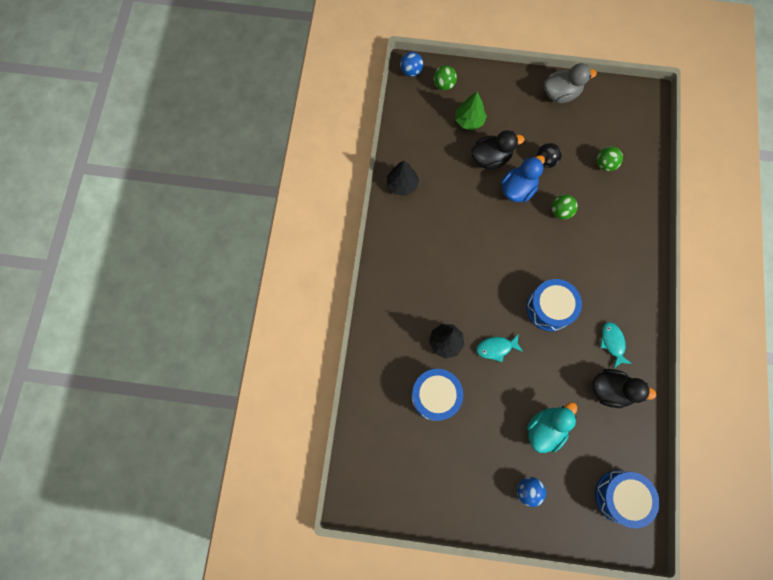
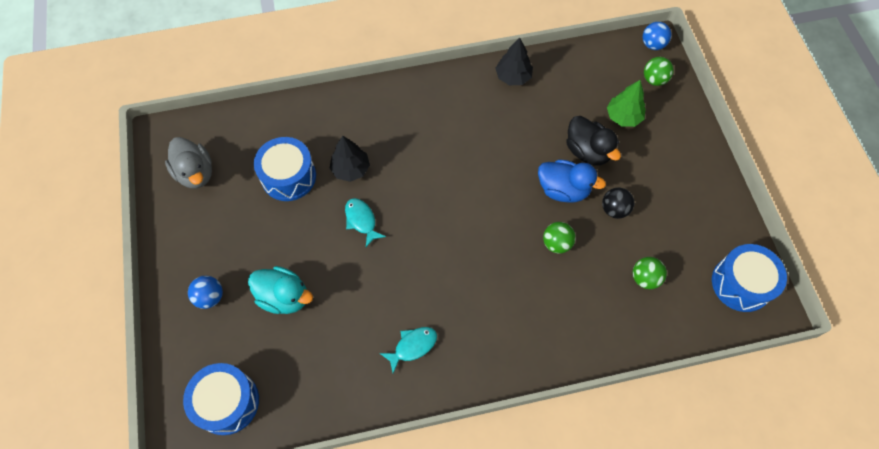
camera: 70 degrees right, 10 degrees down
(549, 308) = (429, 263): blue drum -> blue drum (741, 283)
(560, 94) = (713, 202): grey duck -> grey duck (195, 173)
(610, 390) = (353, 359): black duck -> none

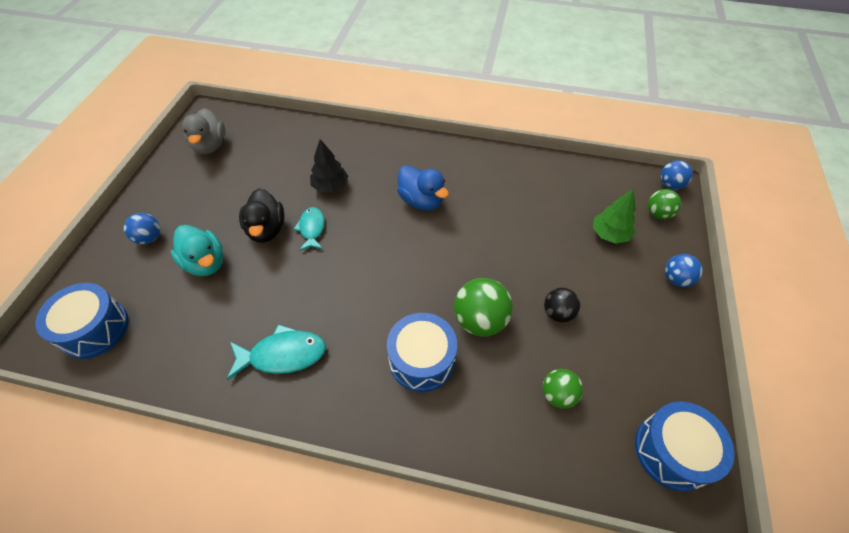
camera: 25 degrees right, 10 degrees down
(288, 176) = (277, 173): blue drum -> blue drum (422, 360)
(412, 346) = (283, 355): turquoise fish -> turquoise fish, size x1.51
(513, 77) = (517, 166): black tree -> none
(556, 243) = (480, 320): green ball -> green ball, size x1.62
(563, 190) = (514, 275): blue duck -> blue duck (421, 201)
(587, 151) = (556, 251): black duck -> black duck (266, 229)
(692, 138) = (676, 279): none -> blue ball

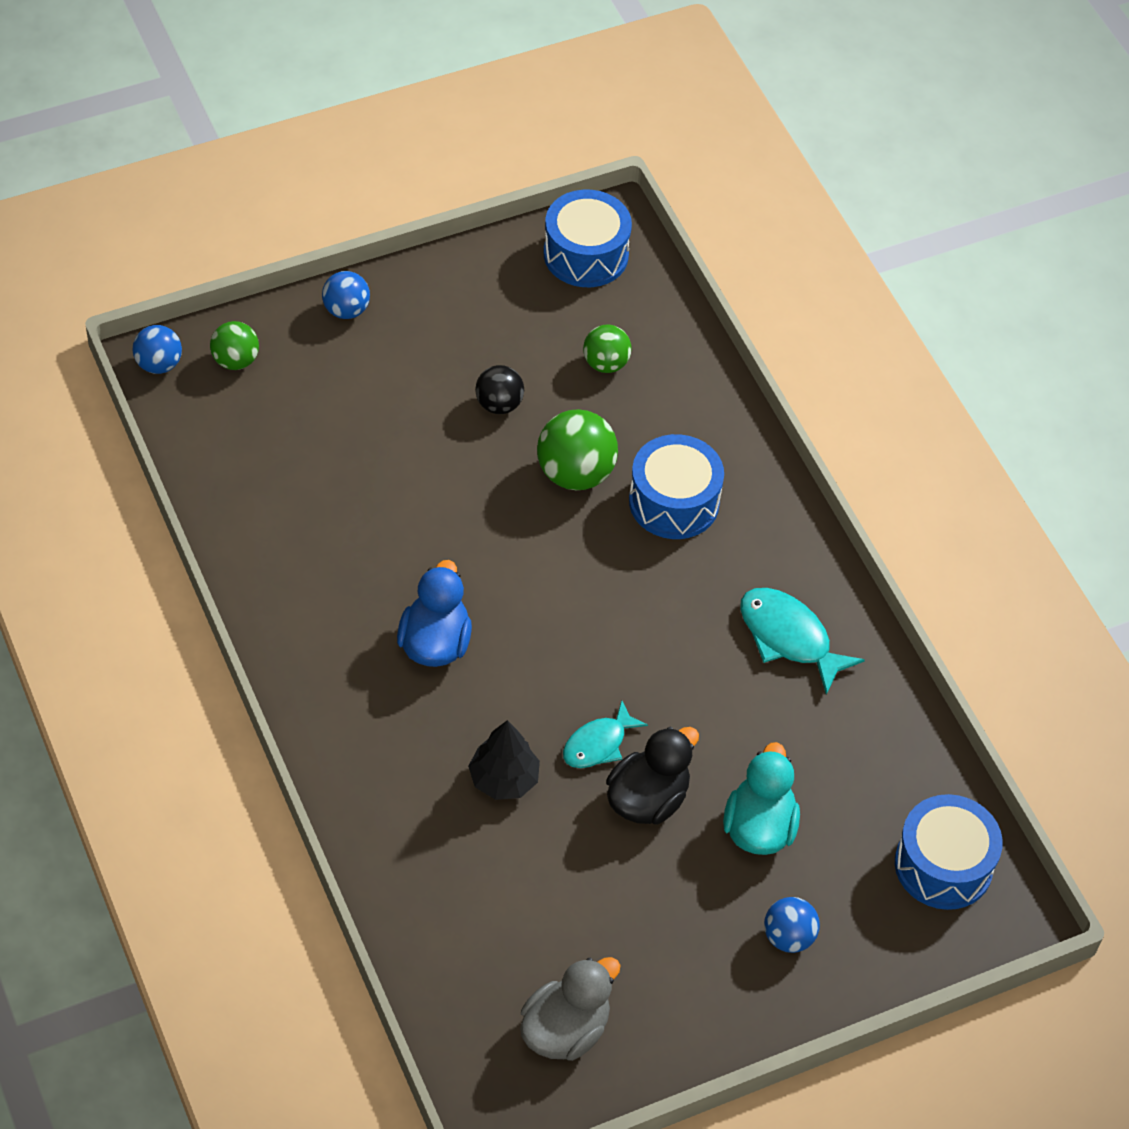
camera: 130 degrees left, 0 degrees up
(609, 234) = (320, 399): green tree -> none

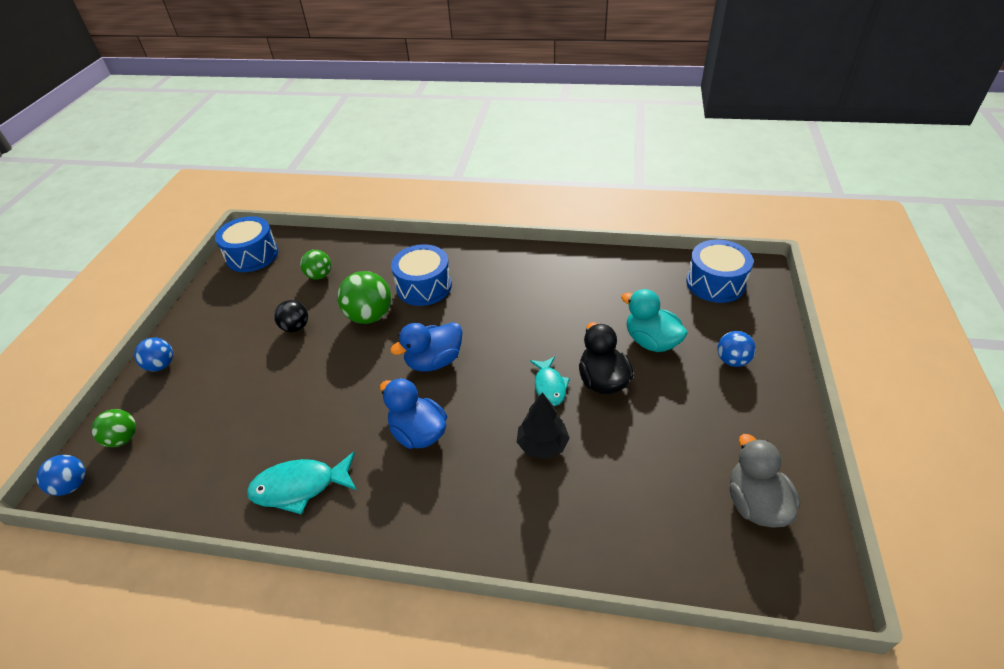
camera: 50 degrees left, 10 degrees down
(551, 594) = (434, 361): none -> blue duck
(789, 638) = (540, 280): turquoise fish -> turquoise fish (300, 487)

